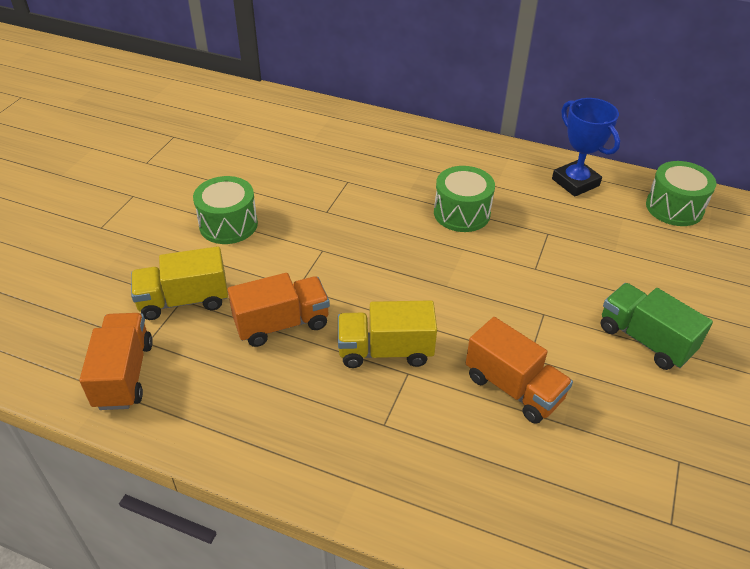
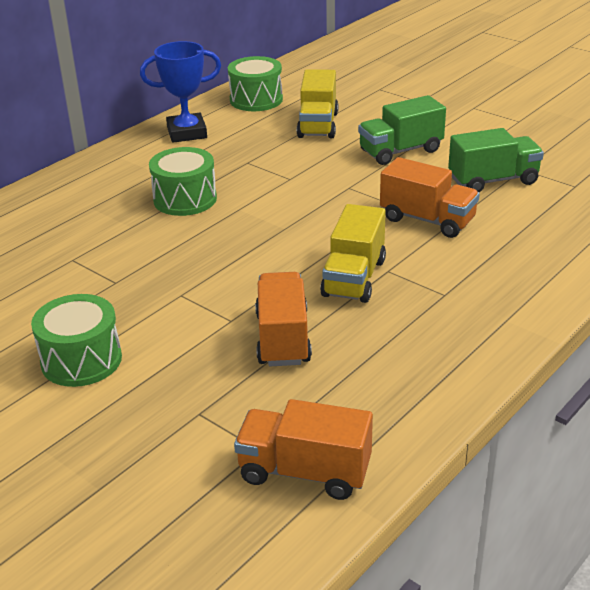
camera: 70 degrees left, 10 degrees down
(184, 300) = (202, 411): yellow truck -> yellow truck (318, 125)
(513, 388) = (427, 220): orange truck -> orange truck turned 60 degrees clockwise
(631, 434) = (493, 180): none -> green truck

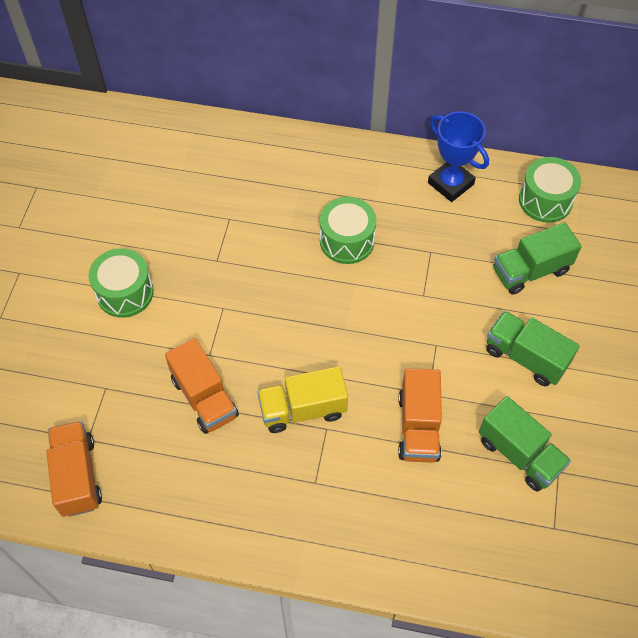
camera: 60 degrees right, 25 degrees up
(282, 338) = (204, 397): orange truck -> orange truck turned 90 degrees clockwise
(318, 125) = (530, 271): yellow truck -> green truck

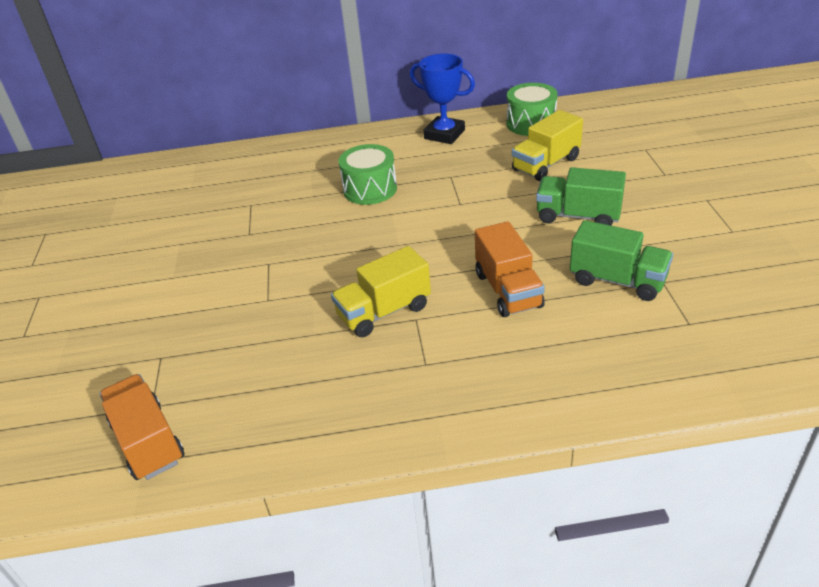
camera: 15 degrees left, 20 degrees down
(125, 293) = (160, 280): green drum -> none
(204, 397) = (275, 333): orange truck -> none
(530, 271) = (546, 164): green truck -> yellow truck

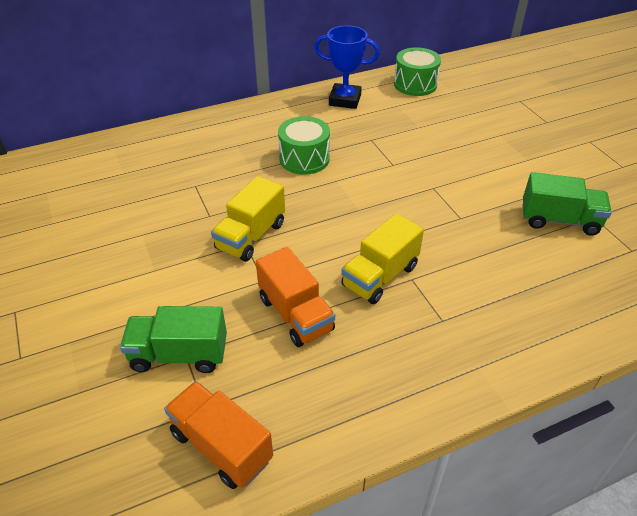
camera: 20 degrees left, 5 degrees up
(508, 290) = (476, 241): orange truck -> orange truck (295, 314)
(546, 164) = (447, 121): yellow truck -> yellow truck (251, 236)
(578, 216) = (498, 166): green truck -> green truck (179, 355)

